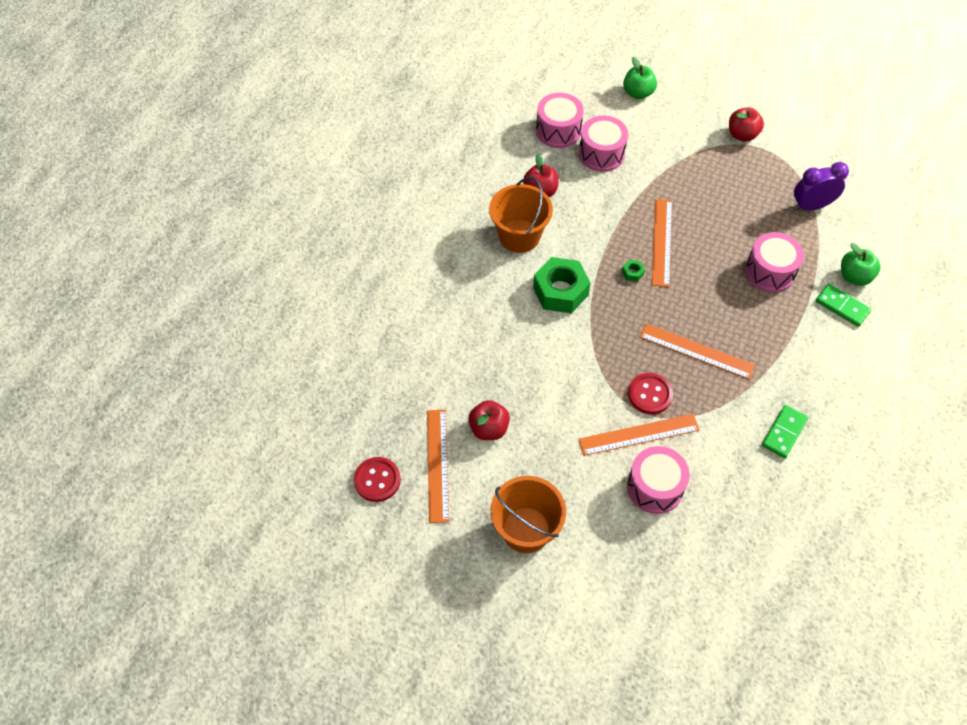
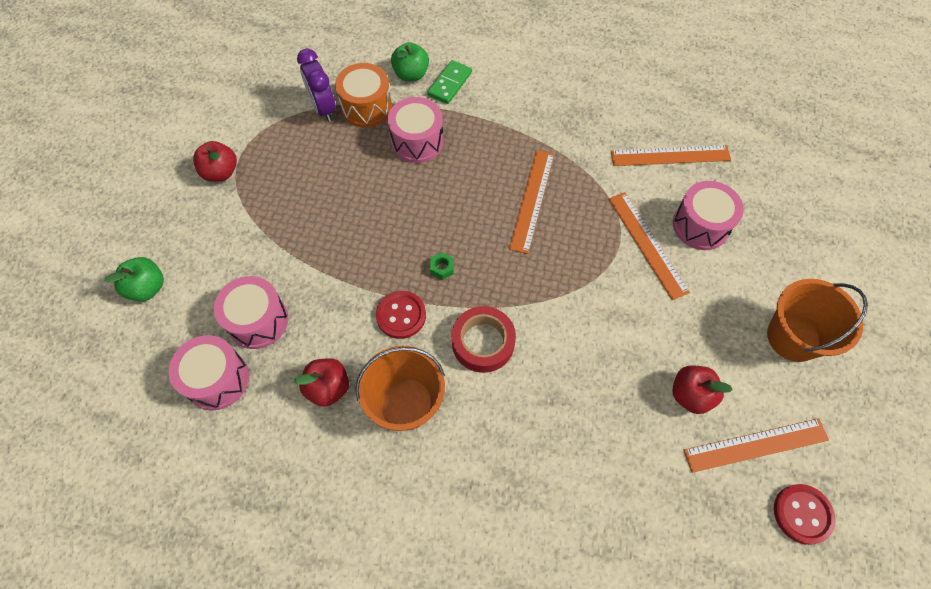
camera: 100 degrees left, 5 degrees up
(560, 291) = (483, 342): green nut -> red tape
(650, 394) = (597, 238): red button -> red button (401, 315)
(662, 242) = (392, 242): orange ruler -> orange ruler (670, 156)
(784, 432) = (605, 126): green domino -> none
(812, 237) = (366, 107): none -> orange drum

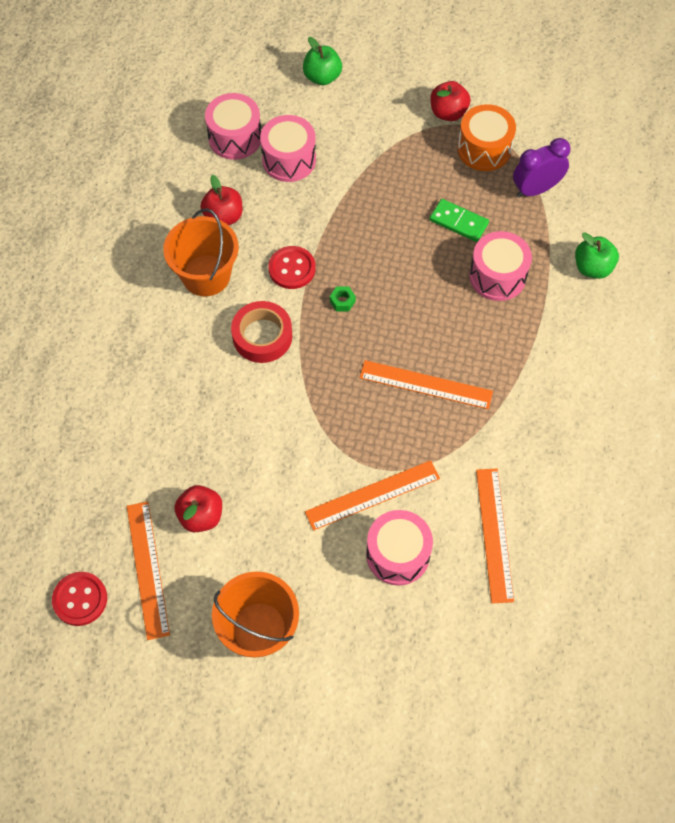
camera: 90 degrees right, 0 degrees up
(366, 107) = (541, 227): orange drum -> orange drum (484, 149)
(449, 84) = (582, 306): green domino -> green domino (458, 222)

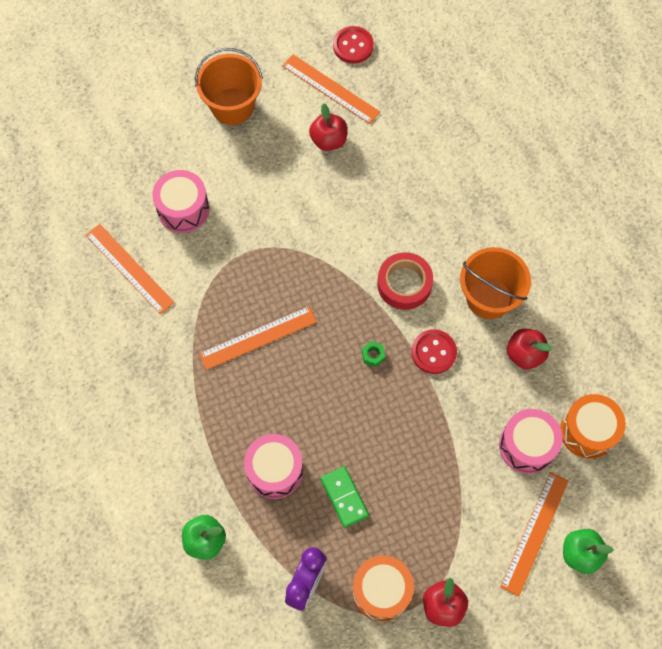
camera: 140 degrees right, 5 degrees up
(235, 138) = (588, 431): pink drum -> orange drum
(372, 495) = (231, 233): orange ruler -> orange ruler (534, 533)
(458, 222) = (344, 497): green domino -> green domino turned 75 degrees clockwise

